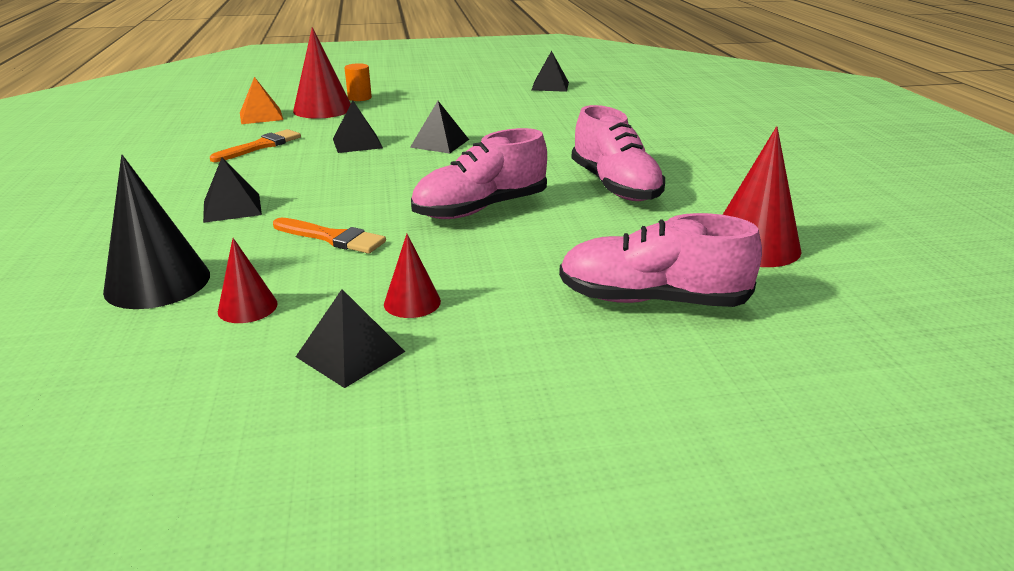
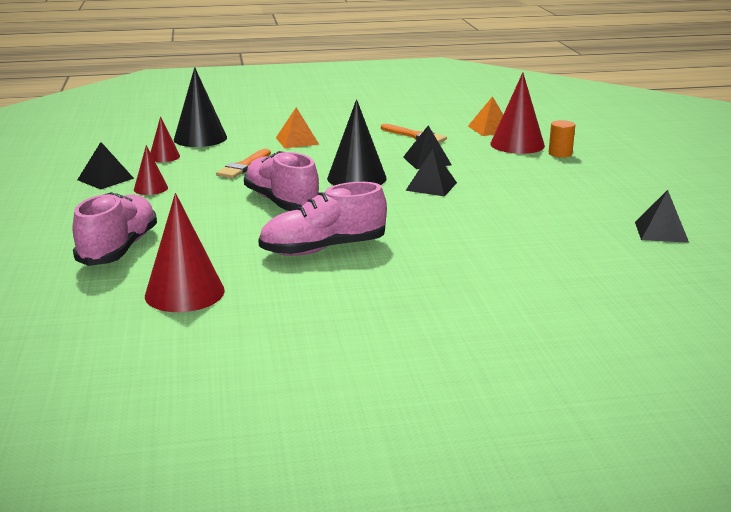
camera: 90 degrees right, 5 degrees down
(232, 207) = (297, 141): black pyramid -> orange pyramid
(404, 173) = (356, 178): none -> black cone

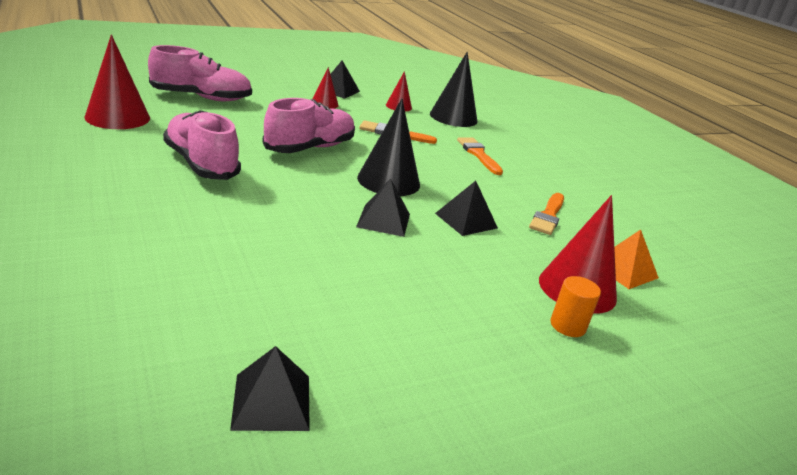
camera: 70 degrees right, 5 degrees up
(297, 141) = (478, 154): orange pyramid -> orange brush

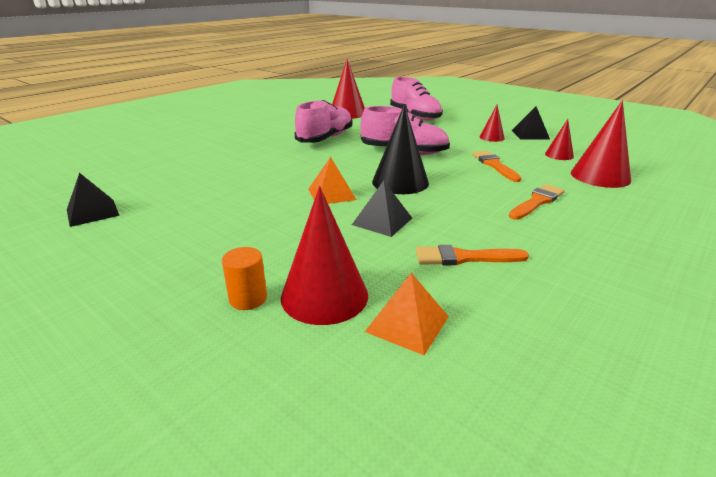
camera: 70 degrees right, 0 degrees up
(383, 220) = (331, 194): black pyramid -> orange pyramid
(453, 117) = (600, 176): black cone -> red cone

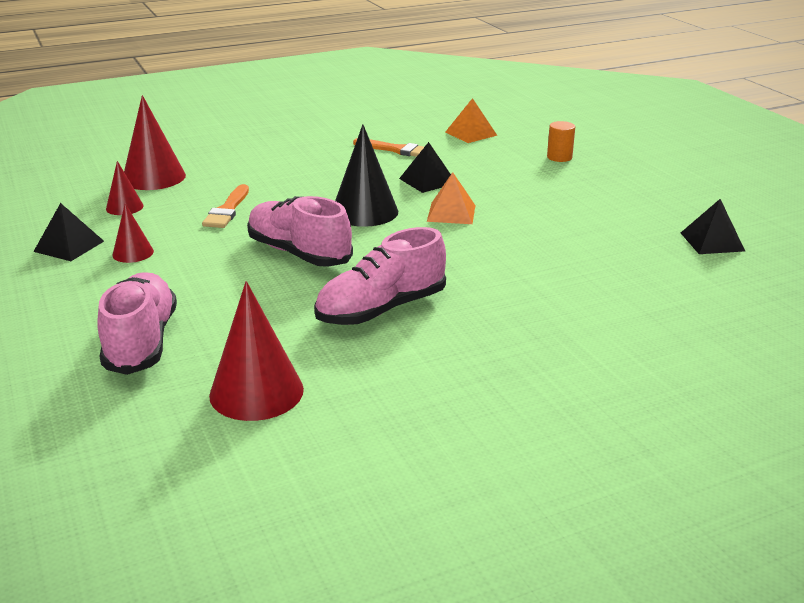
camera: 155 degrees left, 0 degrees up
(324, 295) = (509, 150): red cone -> none
(537, 202) = (269, 169): orange brush -> none

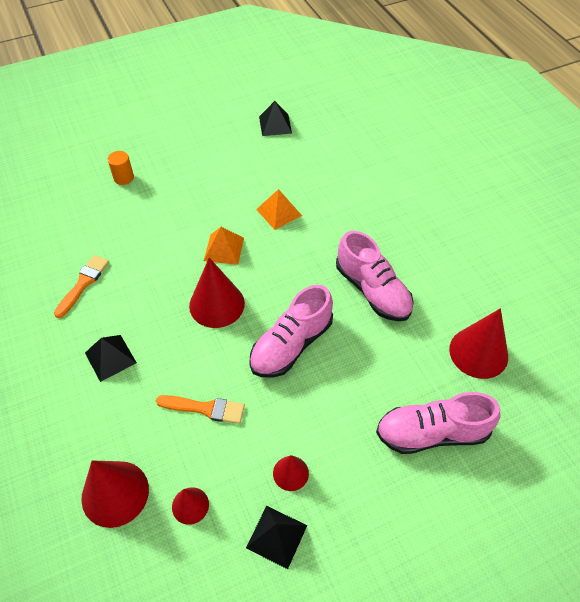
camera: 90 degrees left, 25 degrees up
(364, 211) = (217, 304): black cone -> red cone
(427, 181) = (159, 262): black pyramid -> black pyramid (110, 357)
(471, 133) = (55, 229): orange pyramid -> orange pyramid (279, 212)

